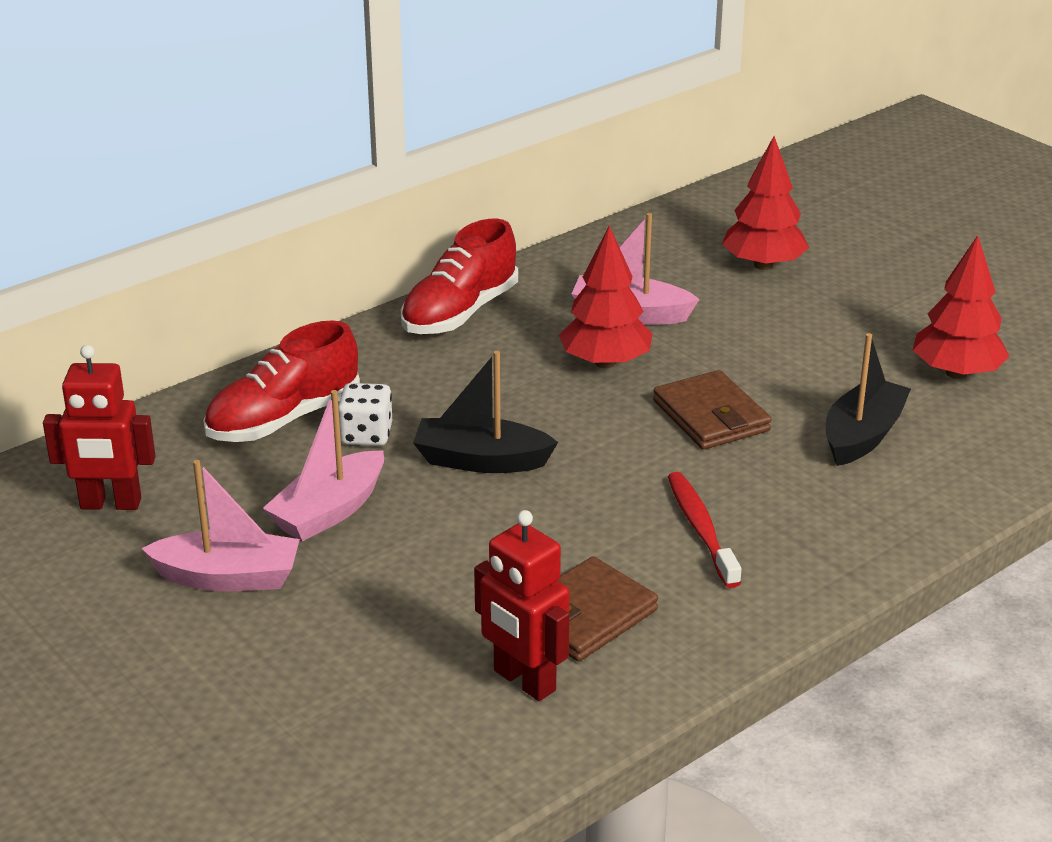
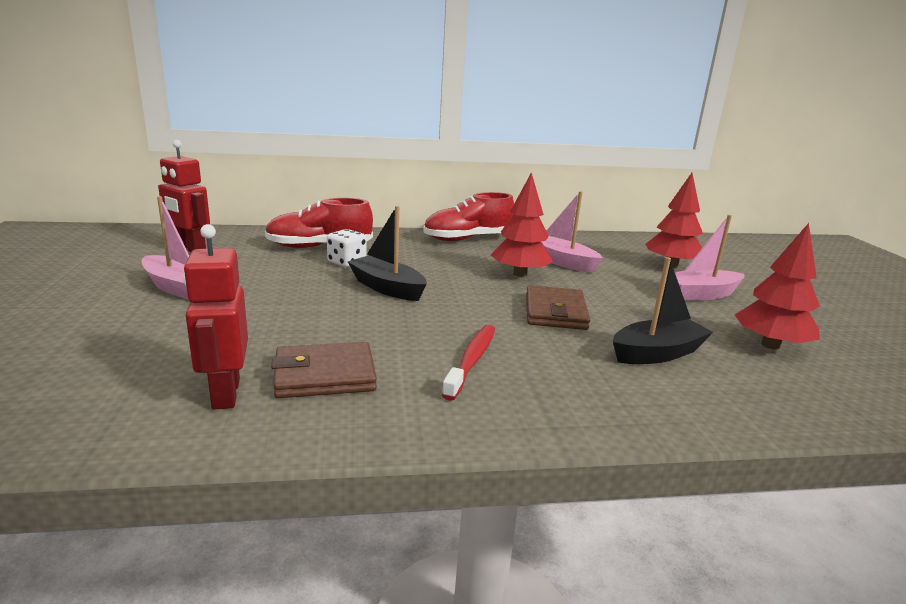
camera: 30 degrees right, 10 degrees down
(329, 511) = (275, 281): pink boat -> pink boat (701, 294)

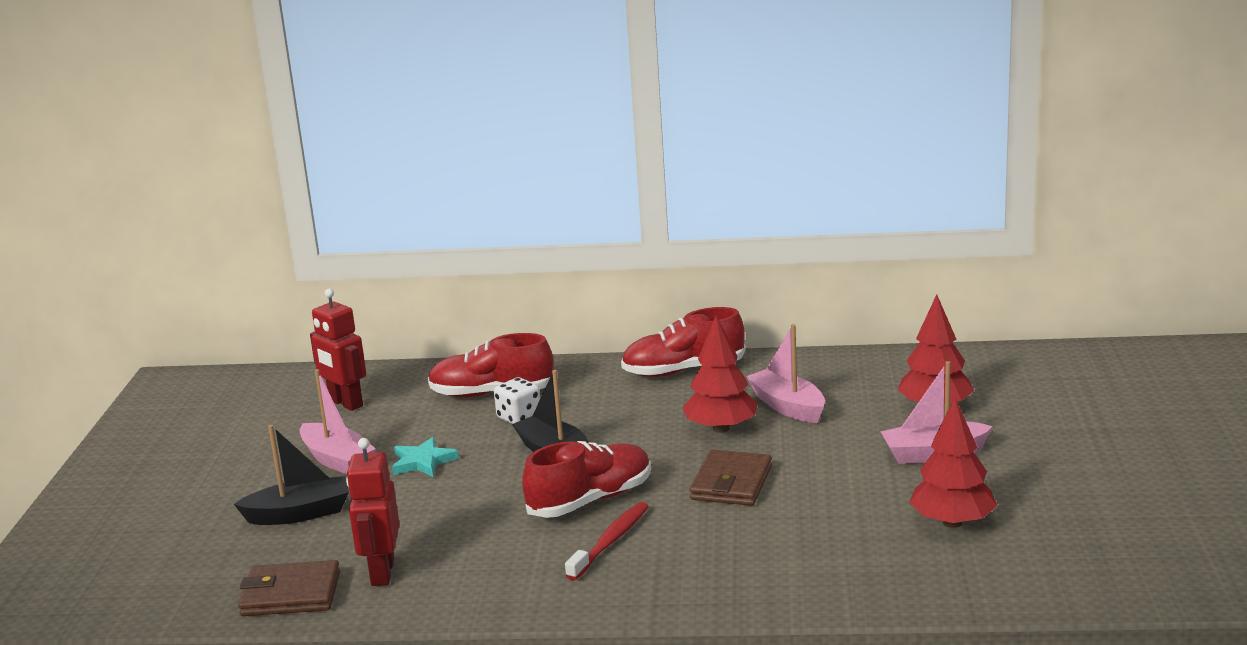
camera: 15 degrees right, 0 degrees up
(264, 291) = (423, 461): none -> turquoise star
(325, 375) = (468, 556): brown wallet -> brown wallet (291, 594)
(435, 324) = (590, 500): none -> red shoe
(657, 353) = (810, 533): black boat -> black boat (299, 514)

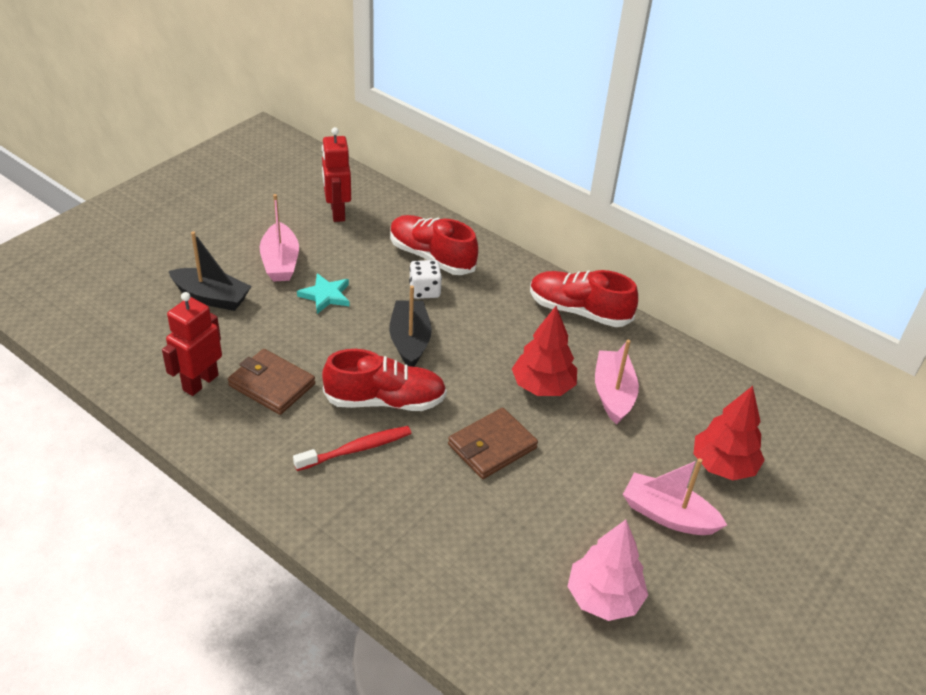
camera: 30 degrees right, 20 degrees up
(291, 594) = (136, 366): brown wallet -> brown wallet (272, 385)
(952, 522) = (603, 598): red tree -> pink tree

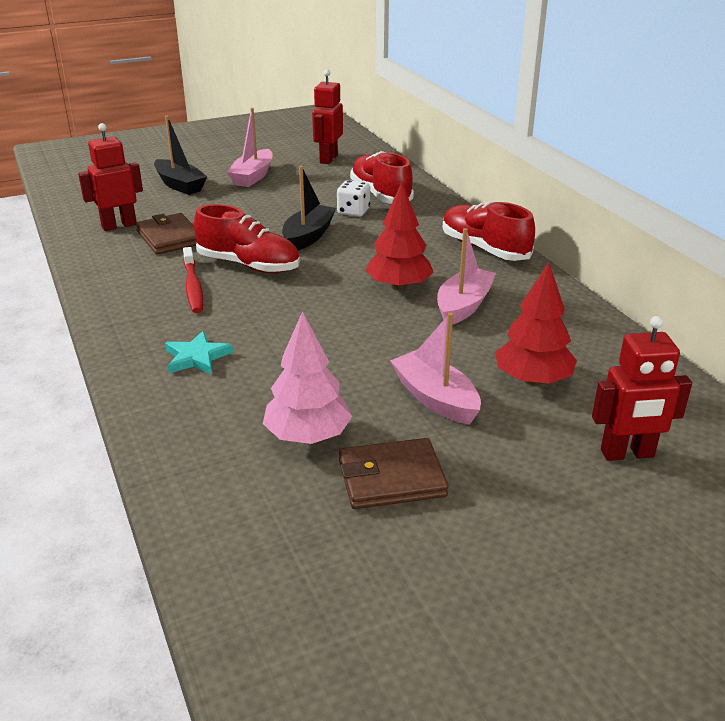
camera: 30 degrees right, 10 degrees down
(325, 295) = (268, 199): turquoise star -> turquoise star (197, 357)
(356, 449) = (193, 286): red toothbrush -> red toothbrush turned 75 degrees clockwise
(492, 446) = (310, 312): brown wallet -> brown wallet (391, 478)
(834, 521) = (627, 454): none -> red robot

